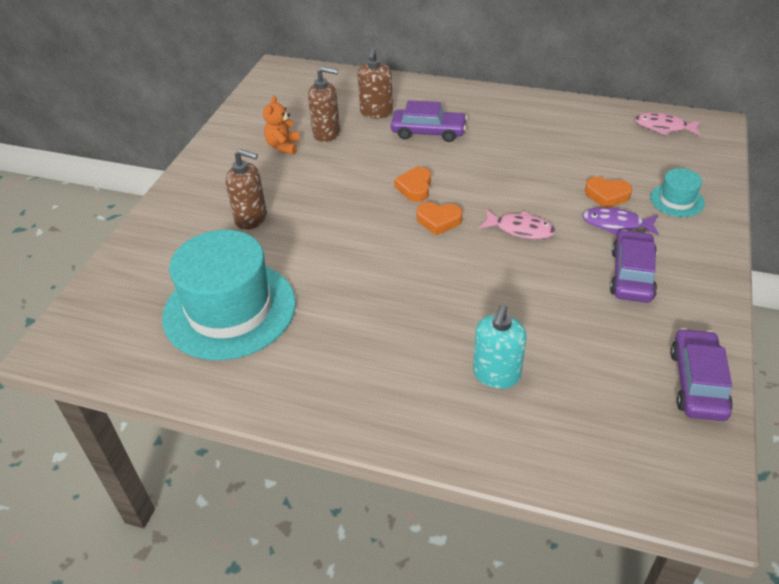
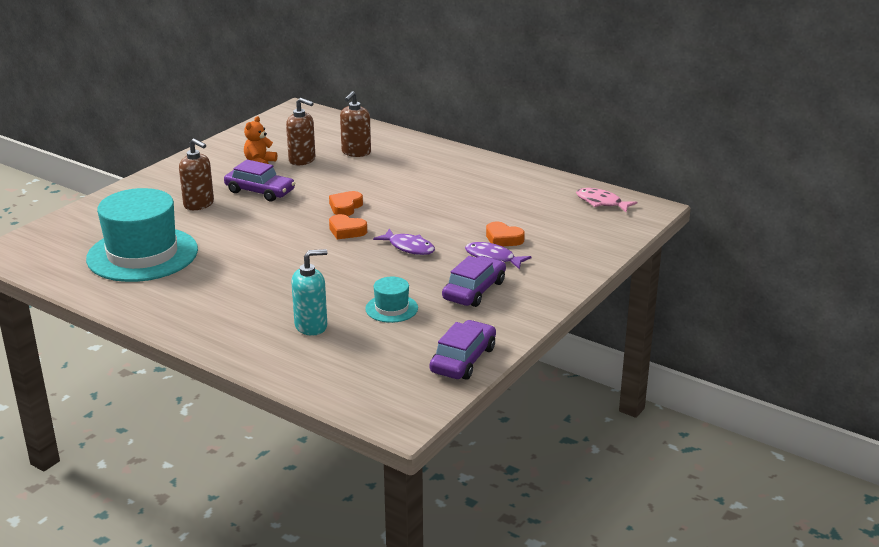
camera: 15 degrees right, 15 degrees down
(428, 132) = (389, 173): purple car -> purple car (260, 191)
(496, 375) = (311, 326): turquoise soap dispenser -> turquoise soap dispenser turned 150 degrees counterclockwise
(520, 229) = (409, 247): pink fish -> purple fish
(677, 200) = (561, 252): turquoise hat -> turquoise hat (391, 308)

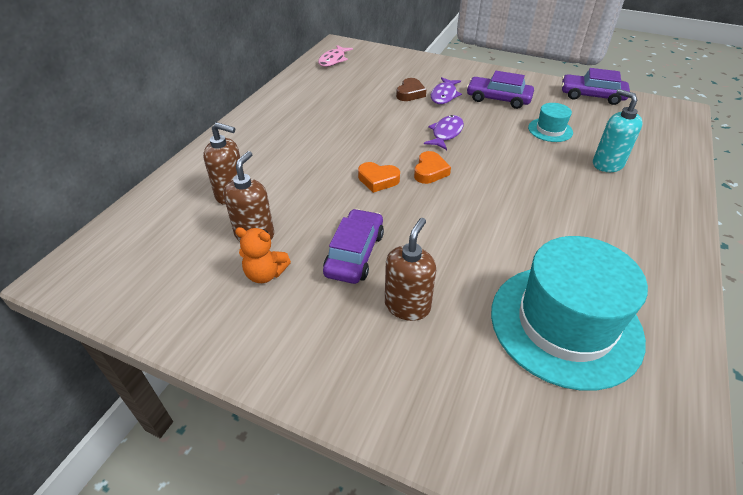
camera: 100 degrees left, 15 degrees up
(503, 239) = (410, 93): orange heart -> brown heart

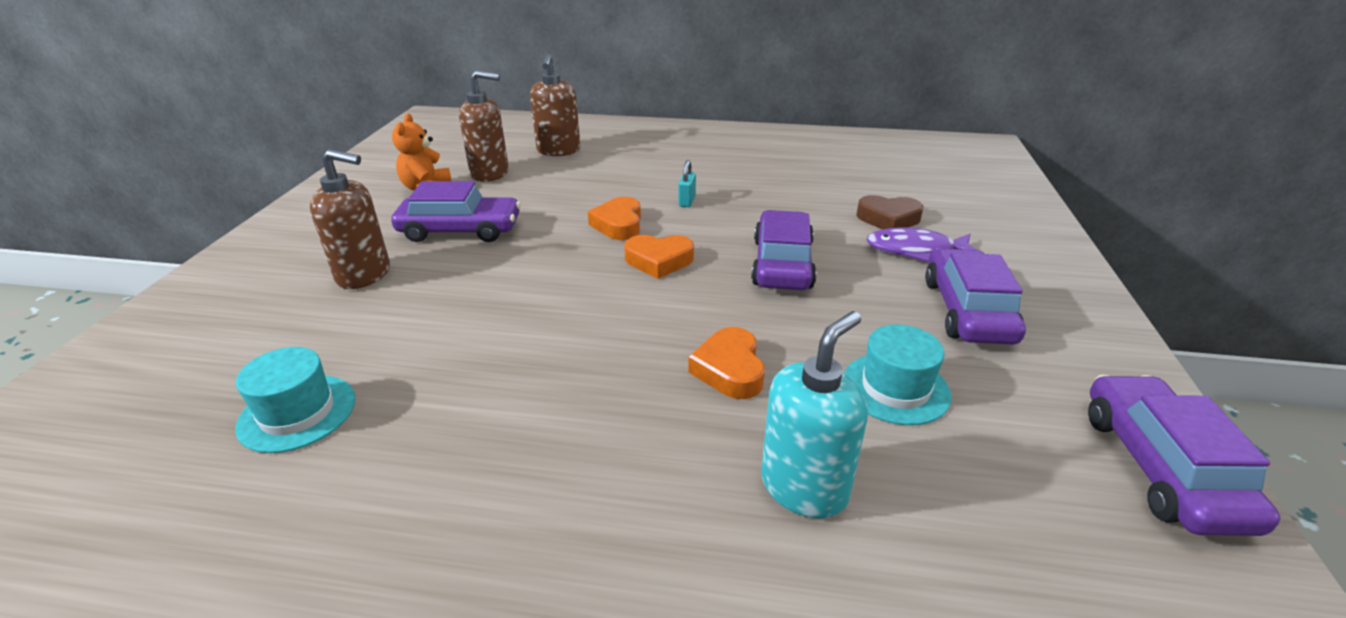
camera: 75 degrees right, 10 degrees down
(333, 60) = (927, 150): pink fish -> none
(358, 149) = (687, 201): none -> turquoise padlock
(446, 133) = (782, 264): purple fish -> purple car
(535, 167) = (729, 369): none -> orange heart
(565, 324) = (297, 413): turquoise hat -> turquoise hat, size x0.45

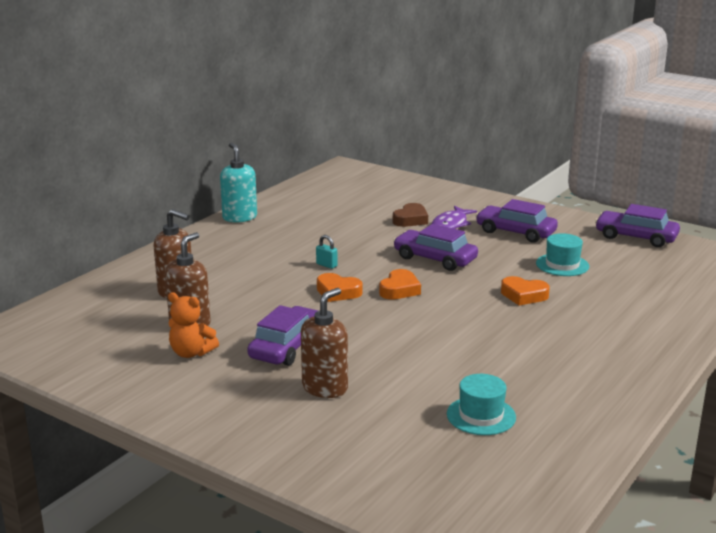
camera: 65 degrees left, 10 degrees down
(804, 487) = (612, 300): turquoise soap dispenser -> turquoise soap dispenser (239, 217)

